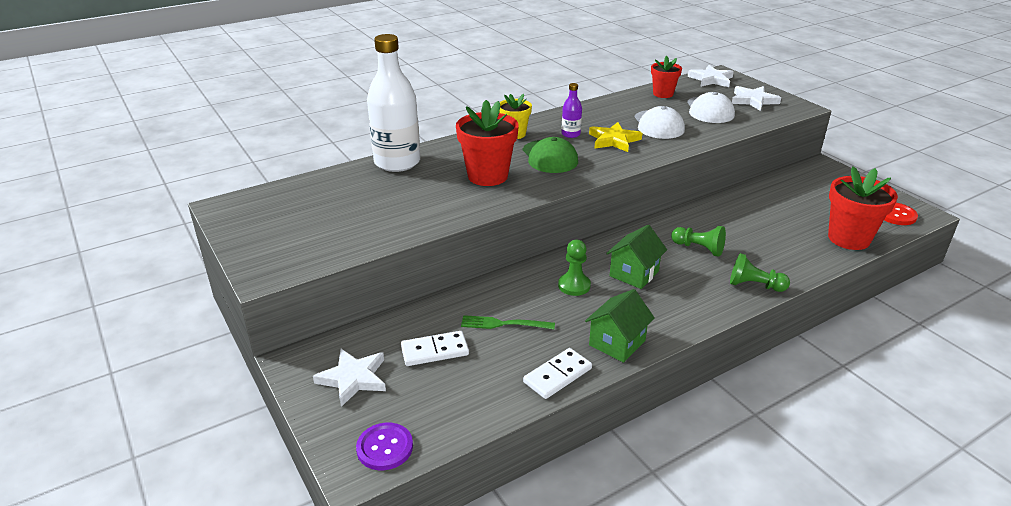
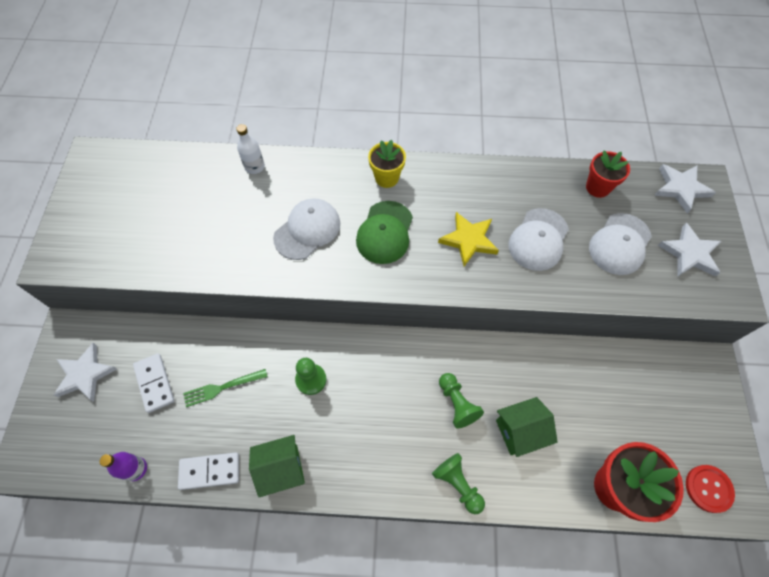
camera: 35 degrees right, 30 degrees up
(385, 448) = (51, 456): purple button -> none
(397, 162) = (254, 167): white bottle -> white bottle, size x0.44
(435, 351) = (154, 383): white domino -> white domino turned 45 degrees clockwise
(487, 176) = (307, 230): red flower pot -> white cap
(503, 324) = (222, 387): green fork -> green fork turned 60 degrees counterclockwise
(570, 134) = (437, 207): purple bottle -> purple bottle (136, 469)
(634, 274) = (370, 398): green house -> green house (520, 431)

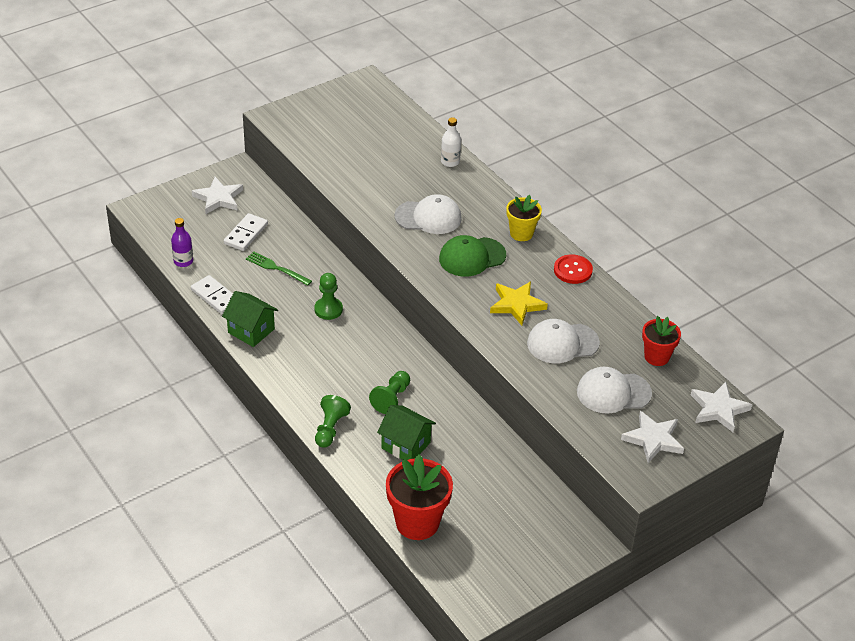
camera: 50 degrees right, 20 degrees down
(708, 488) = (472, 581): red button -> red button (573, 270)

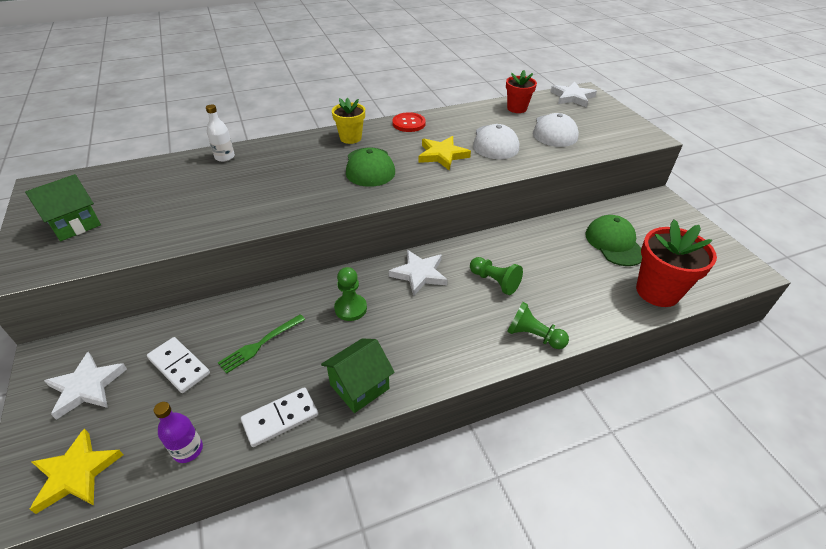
camera: 75 degrees left, 0 degrees up
(159, 221) = (76, 473): none -> yellow star
(405, 445) = (558, 282): green house -> green house (75, 224)
(428, 217) = (298, 182): white cap -> none
(485, 492) = (614, 243): none -> green cap
(653, 439) = (605, 125): white star -> white star (419, 274)

